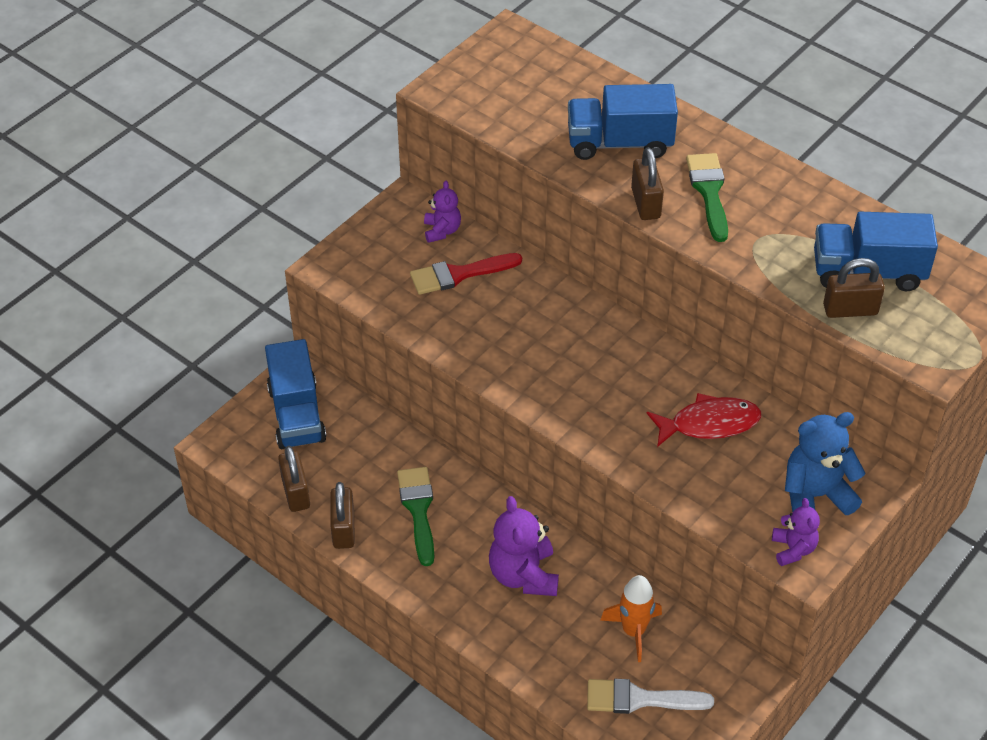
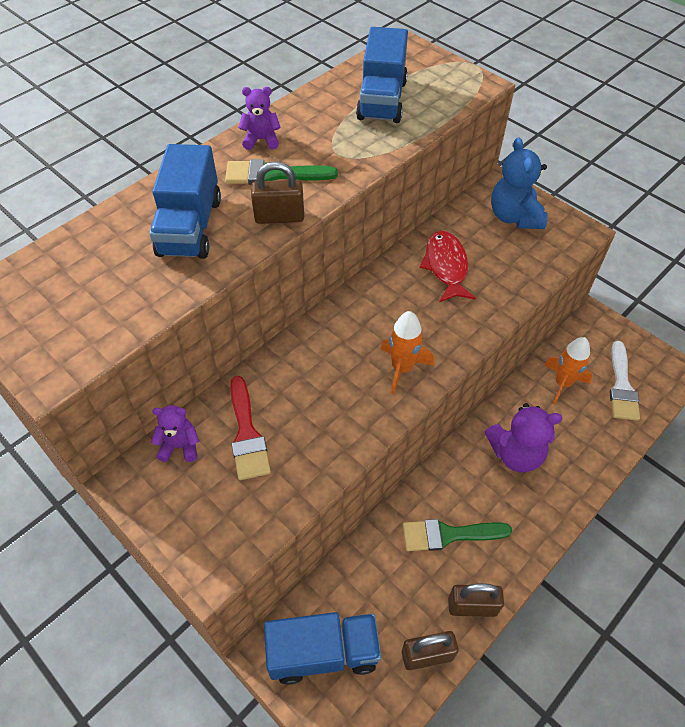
camera: 85 degrees left, 5 degrees up
(552, 387) = (402, 368): none -> orange rocket
(793, 549) = (565, 235): purple teddy bear -> purple teddy bear (261, 140)
(850, 309) = (422, 114): brown padlock -> none

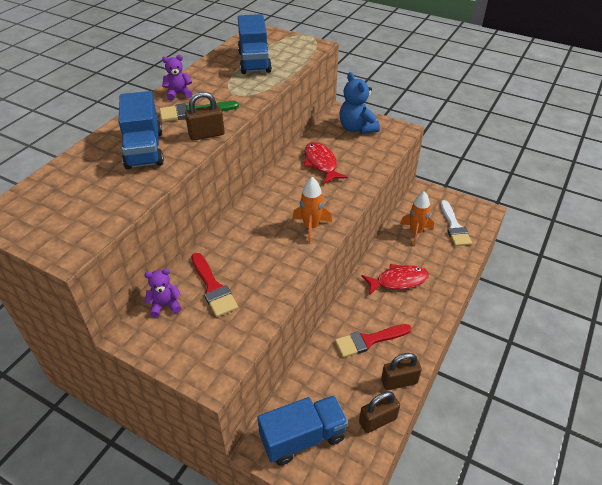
camera: 15 degrees left, 10 degrees down
(448, 535) = (368, 340): green brush -> red brush
(515, 454) = (398, 281): purple teddy bear -> red fish

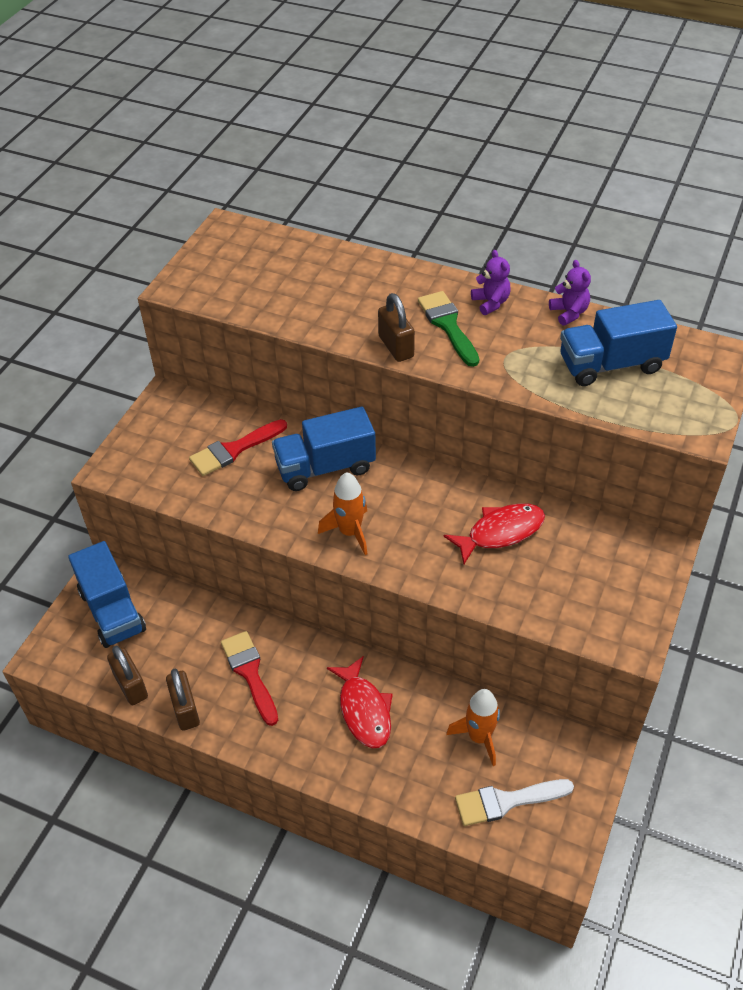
camera: 85 degrees right, 5 degrees up
(144, 149) = (354, 300): blue truck -> blue truck (325, 467)
(165, 305) = (207, 414): purple teddy bear -> purple teddy bear (569, 313)
(357, 128) = (616, 575): blue teddy bear -> none

